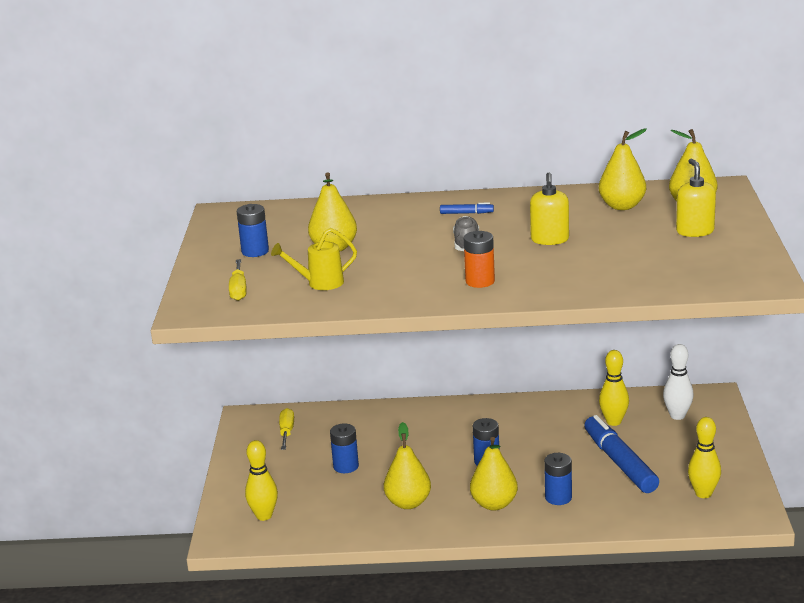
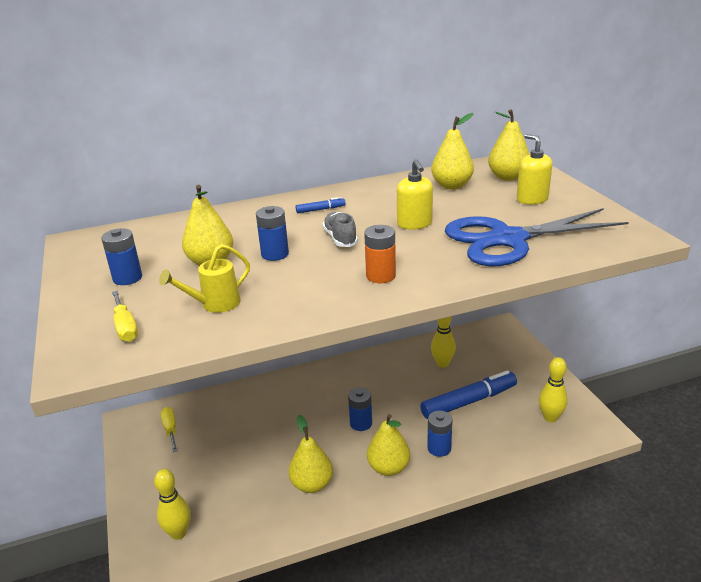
camera: 20 degrees left, 5 degrees up
(346, 466) = (239, 456): blue battery -> blue battery (275, 254)
(620, 463) = (469, 401): blue marker -> blue marker turned 105 degrees clockwise
(630, 267) = (508, 239): none -> blue scissors
(677, 416) = (487, 349): white bowling pin -> none

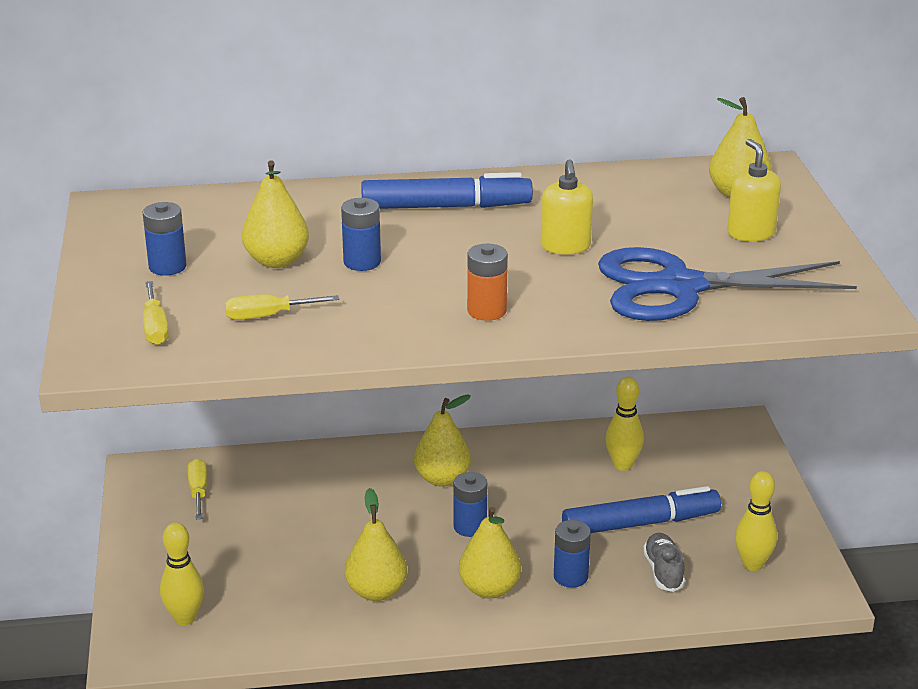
camera: 10 degrees right, 0 degrees up
(215, 304) = (268, 316): yellow watering can -> yellow screwdriver
(320, 209) = (446, 207): blue marker -> blue marker, size x2.38
(340, 238) = (456, 253): grey shoe -> grey shoe (663, 571)
(451, 186) = (648, 196): yellow pear -> yellow pear (442, 479)

